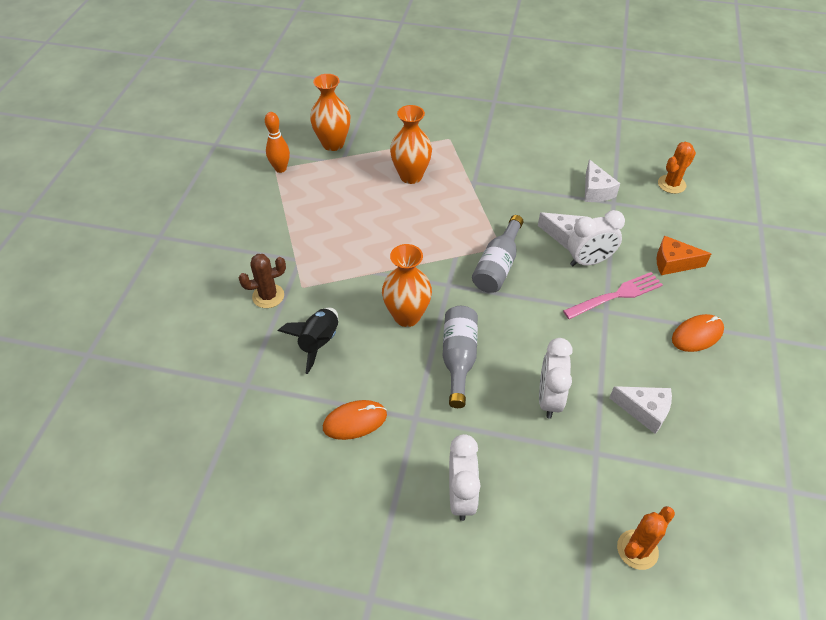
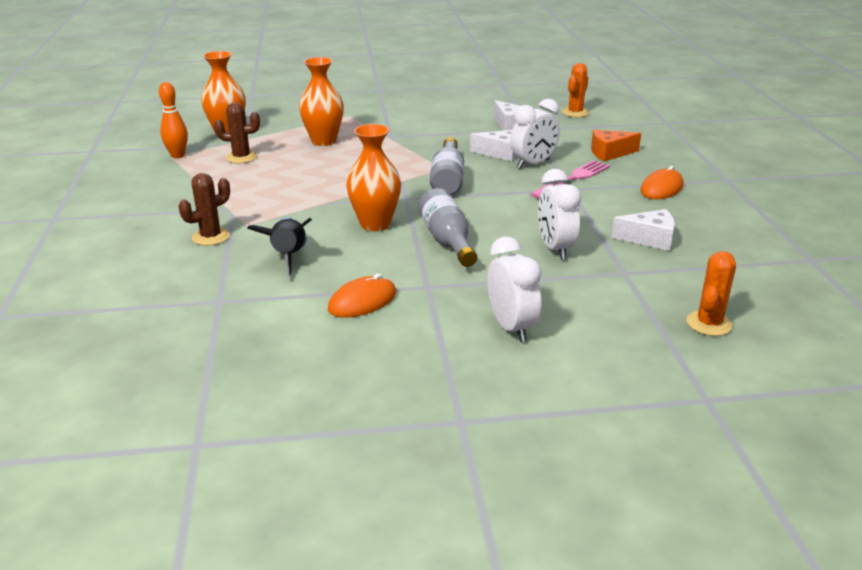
camera: 20 degrees left, 20 degrees down
(331, 184) = (241, 157): none -> brown cactus

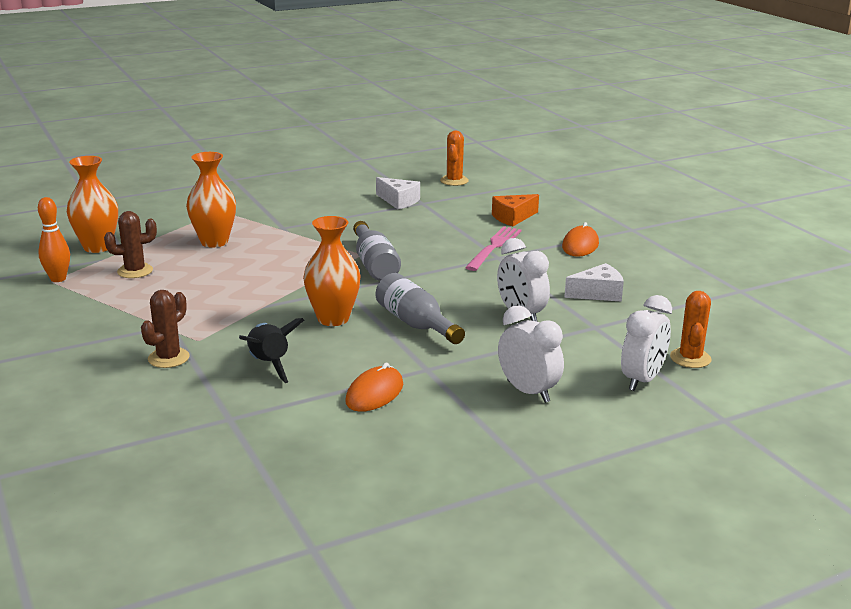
camera: 20 degrees left, 5 degrees down
(500, 153) = (408, 231): white cheese -> none
(533, 164) = (447, 237): white clock -> white clock (642, 380)

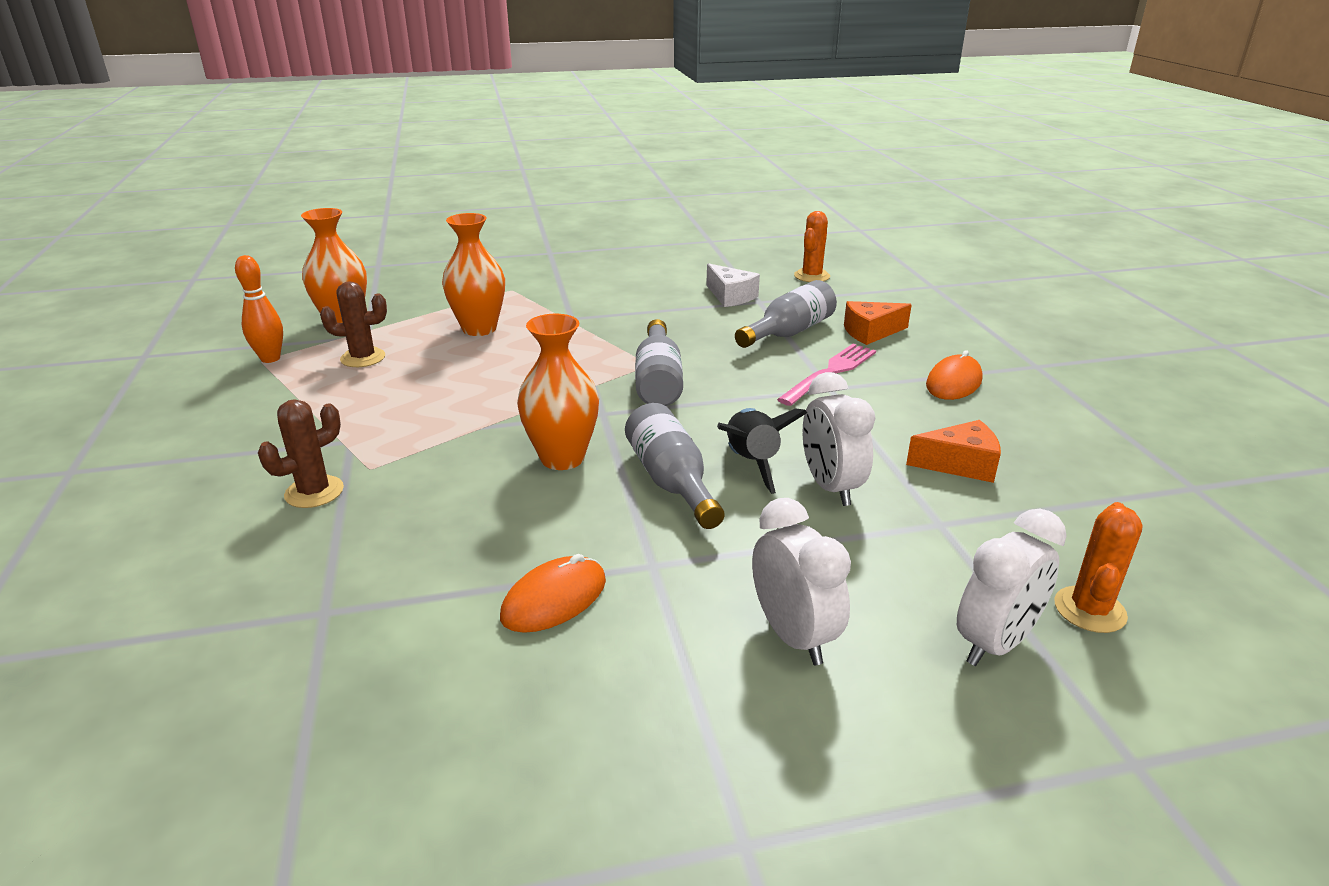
camera: 15 degrees right, 5 degrees up
(269, 365) = (435, 523): black rocket -> black rocket (751, 463)
(454, 223) = (789, 332): none -> grey bottle
(598, 293) = (960, 464): white cheese -> orange cheese

